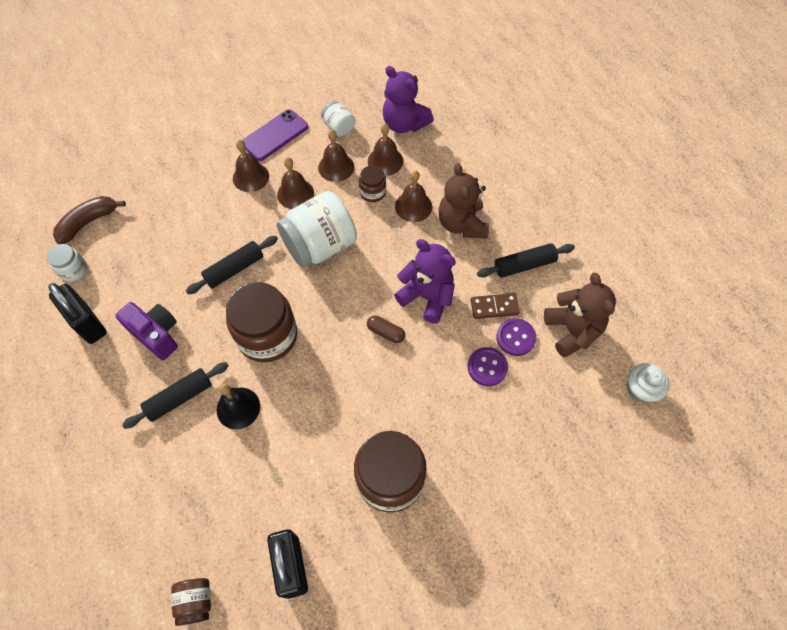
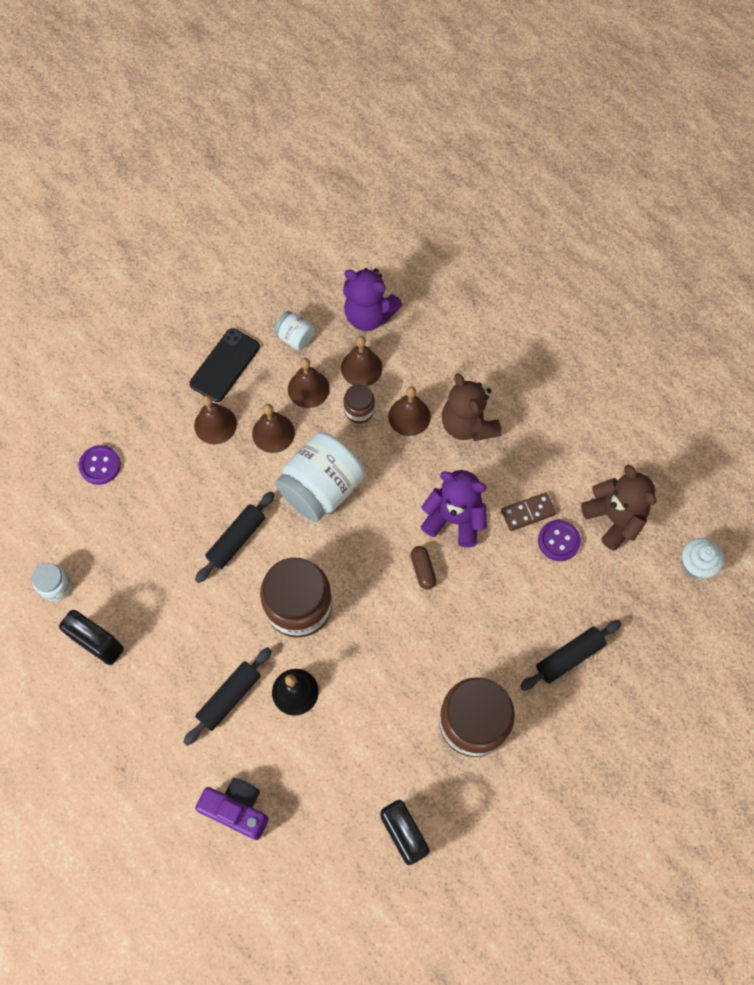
camera: 15 degrees left, 5 degrees up
(88, 222) = (49, 525): brown banana -> none
(156, 334) = (178, 636): purple camera -> purple camera (237, 809)
(196, 601) = (322, 893): brown jar -> none
(275, 135) = (225, 365): purple phone -> black phone
(386, 332) = (423, 570): brown capsule -> brown capsule turned 60 degrees clockwise
(487, 367) = (538, 580): purple button -> purple button (100, 465)
(524, 265) = (546, 457): black rolling pin -> black rolling pin (569, 657)

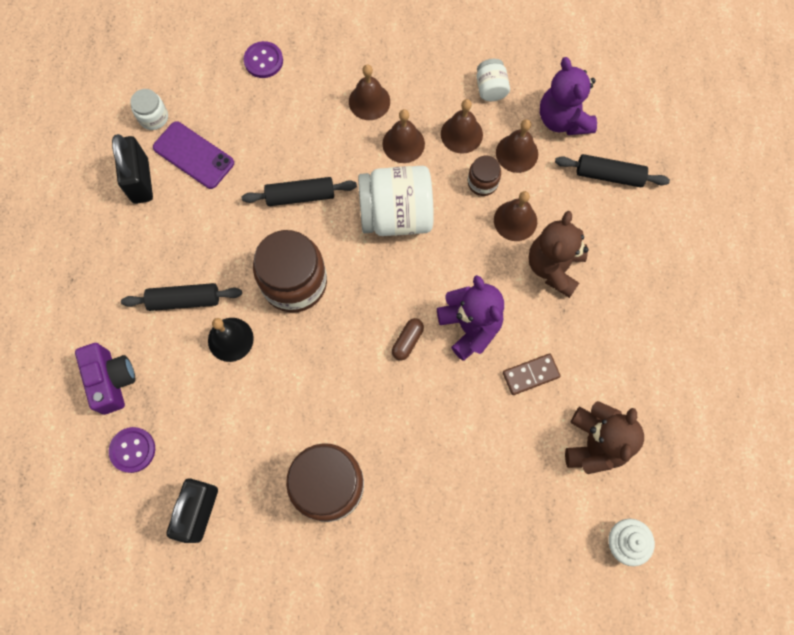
camera: 45 degrees right, 5 degrees up
(120, 585) = (193, 155): none -> purple phone
(225, 365) = (419, 65): black phone -> none
(528, 512) = (531, 375): brown domino -> brown domino turned 45 degrees counterclockwise
(558, 541) = (532, 418): purple button -> purple button (133, 450)
(569, 657) = (448, 510): black rolling pin -> black rolling pin (609, 175)

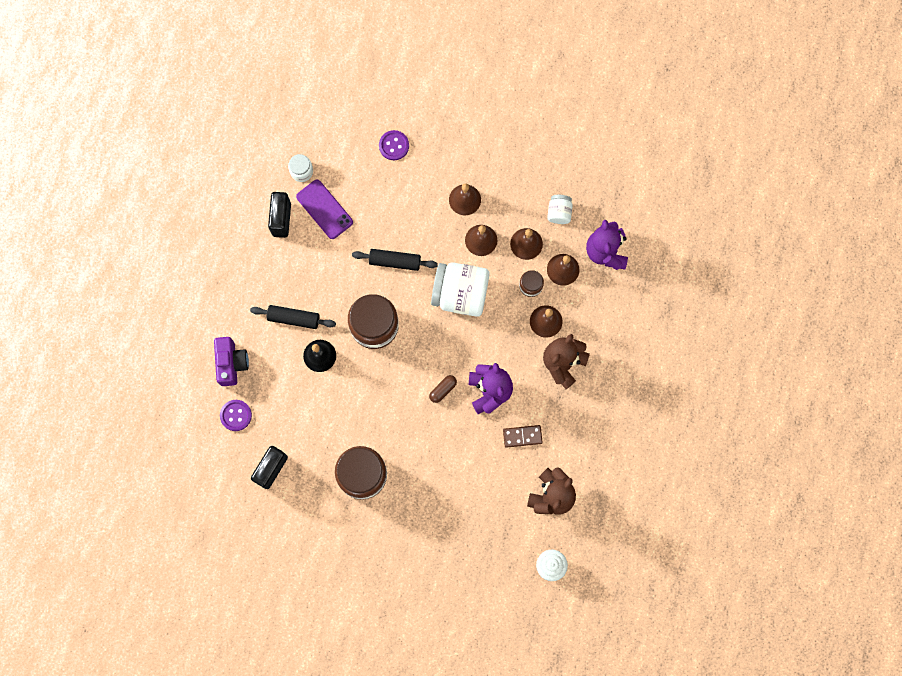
camera: 15 degrees right, 5 degrees up
(609, 175) = (626, 304): black rolling pin -> none

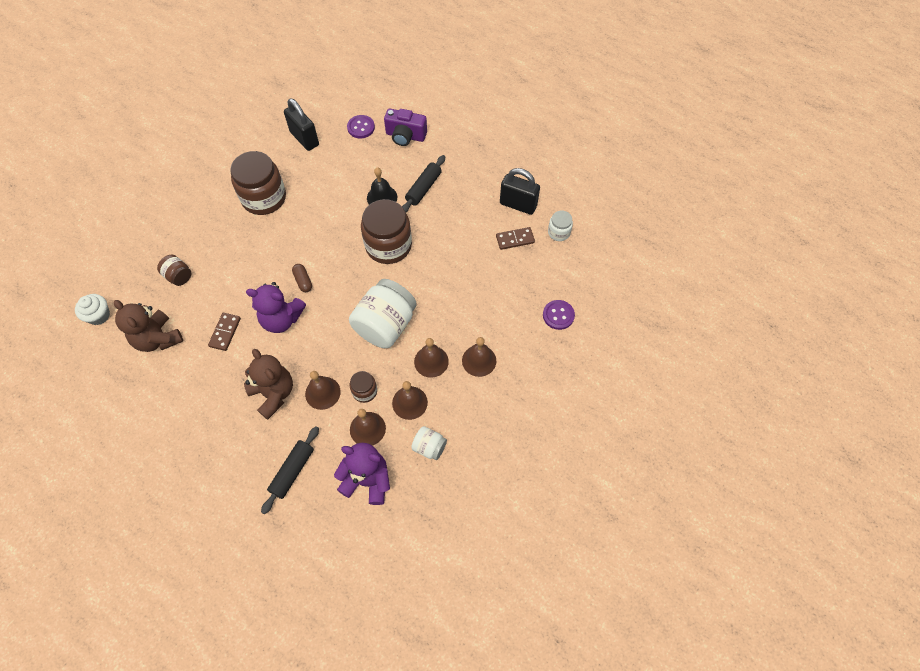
camera: 110 degrees right, 15 degrees down
(324, 209) = (515, 239): purple phone -> brown domino
(395, 261) = (441, 280): black rolling pin -> black rolling pin (292, 471)
(481, 512) = (178, 276): none -> brown jar

